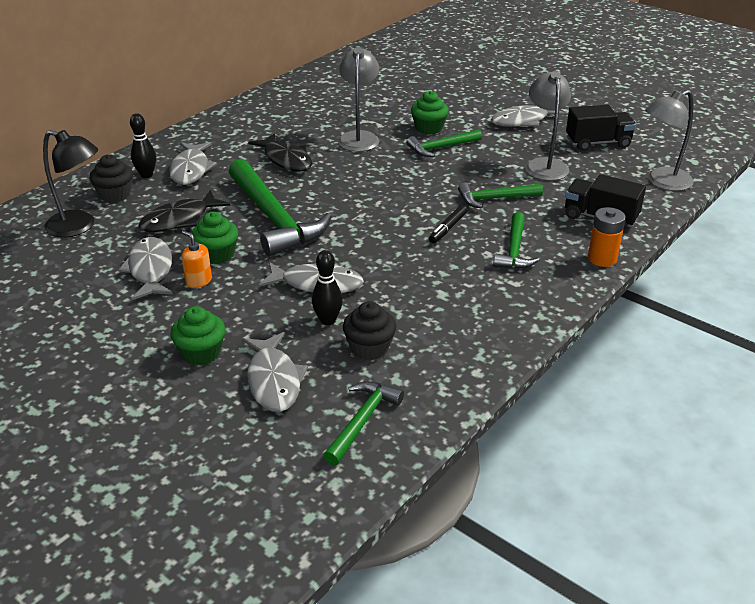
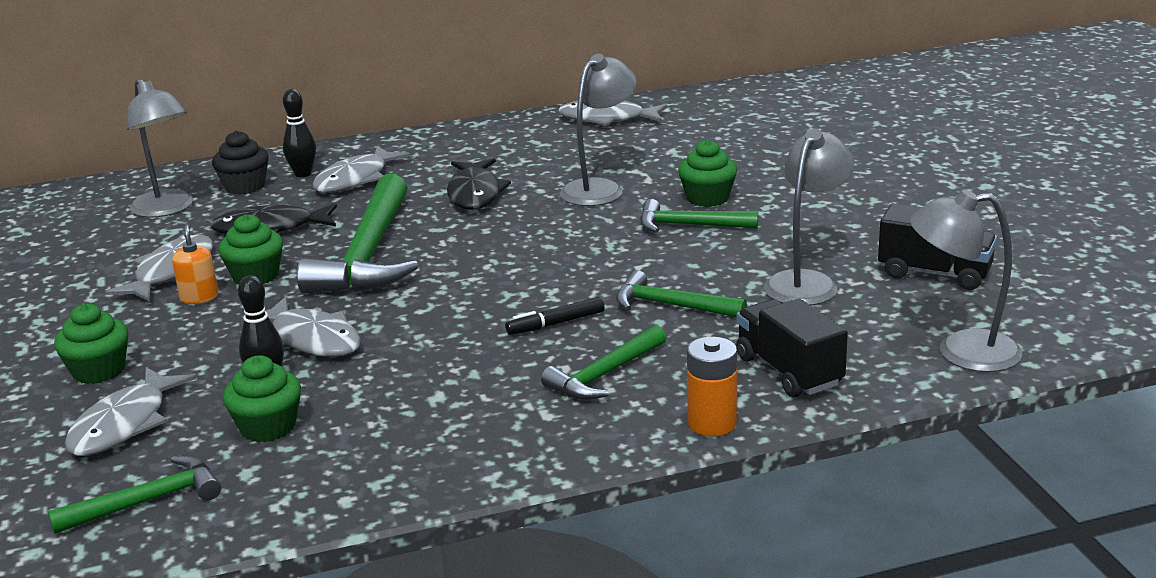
camera: 35 degrees right, 10 degrees down
(79, 226) = (167, 209): black lamp -> grey lamp
(369, 348) = (268, 427): black cupcake -> green cupcake
(523, 121) = (858, 219): grey fish -> grey fish (607, 119)

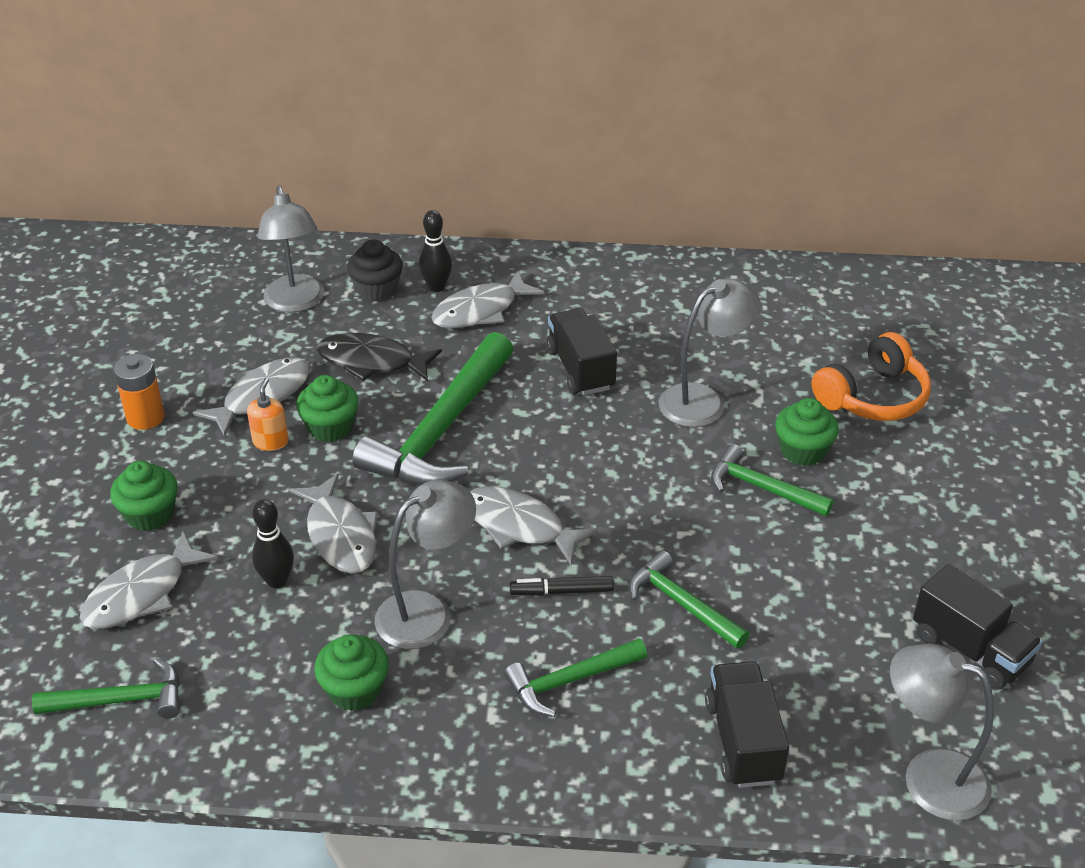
camera: 20 degrees right, 15 degrees up
(268, 427) = (252, 641): green cupcake -> green cupcake (354, 690)
(475, 193) = (580, 369): black fish -> black truck
(607, 119) = (767, 289): grey fish -> grey fish (519, 526)
(712, 423) = (632, 786): orange battery -> orange battery (145, 417)
(742, 158) = (873, 397): none -> orange headphones
(806, 282) = (832, 616): grey lamp -> grey lamp (427, 612)

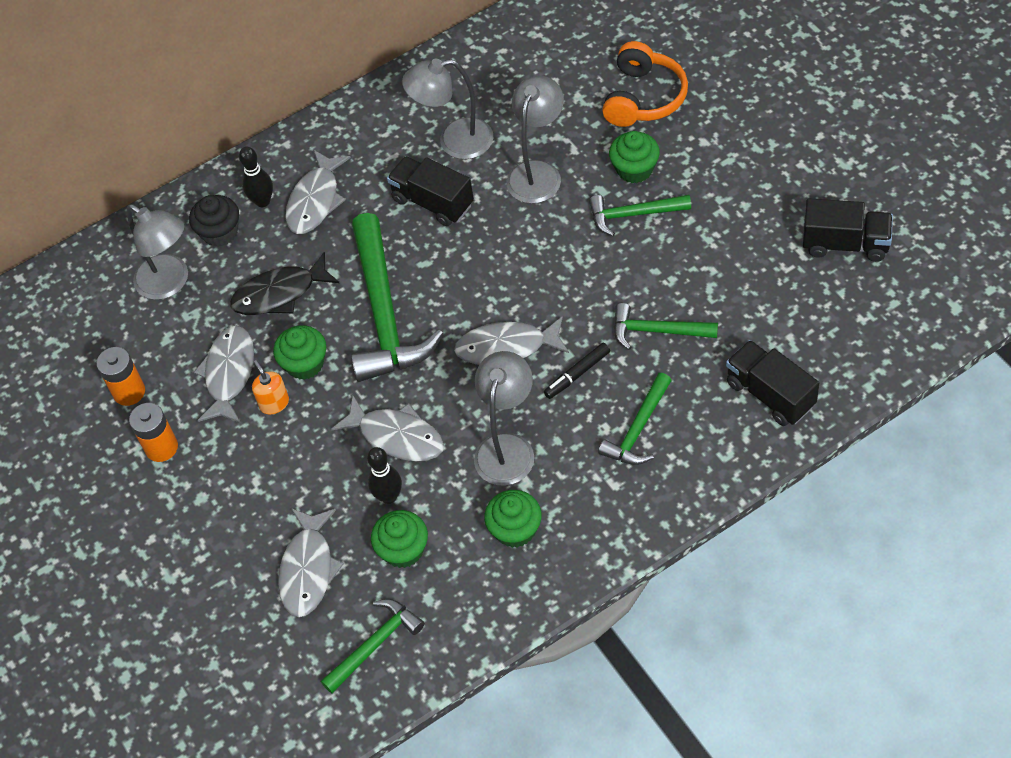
camera: 30 degrees left, 15 degrees up
(150, 514) = (249, 513): green cupcake -> green cupcake (403, 550)
(171, 361) = (129, 392): none -> orange battery
(928, 777) = (886, 342): grey lamp -> grey lamp (454, 141)

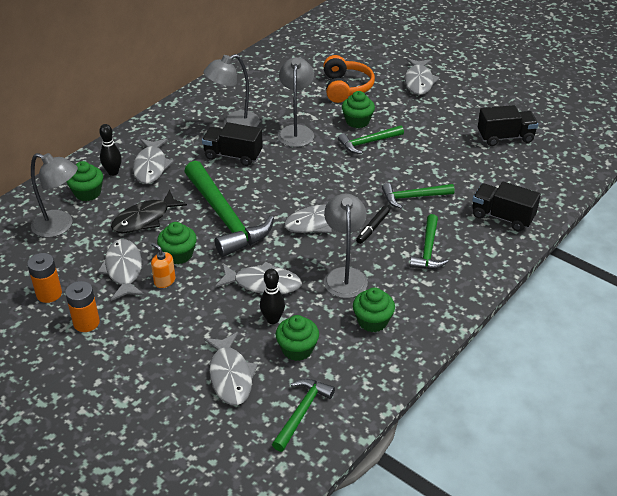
camera: 25 degrees left, 15 degrees down
(220, 232) = (87, 193): black cupcake -> green cupcake
(761, 104) = (419, 82): none -> grey fish

